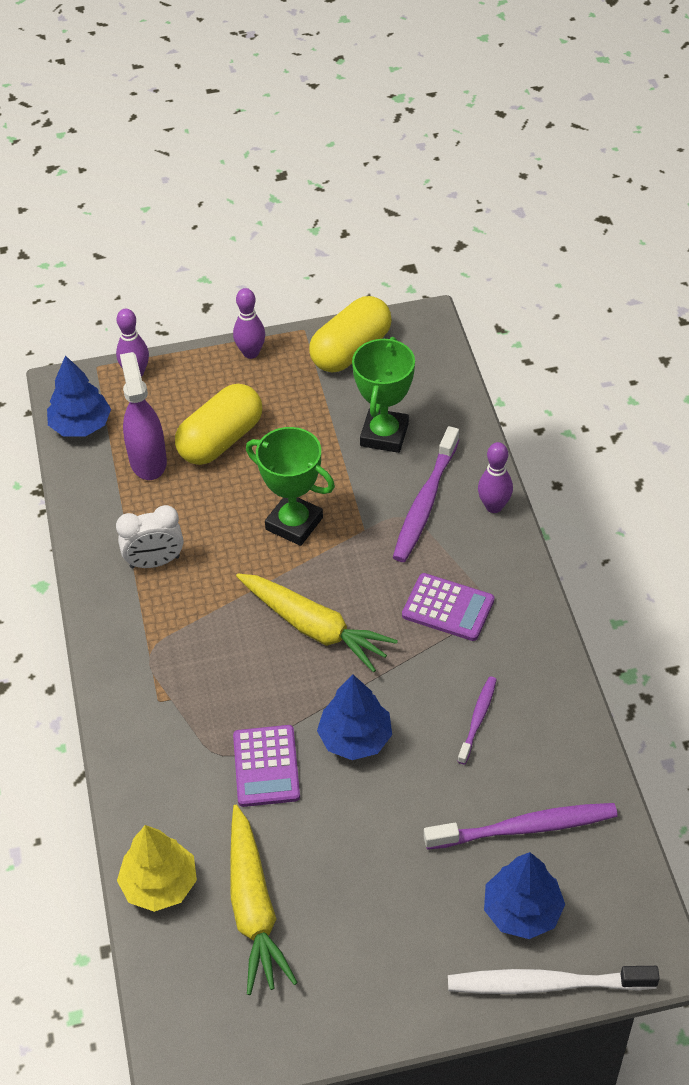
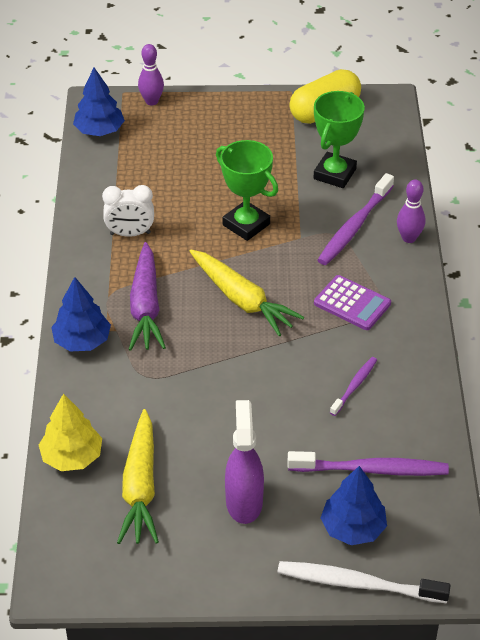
camera: 10 degrees right, 5 degrees down
(148, 460) = (144, 163): purple spray bottle -> purple spray bottle (244, 502)
(199, 659) = (146, 307): none -> purple carrot
(221, 440) = (205, 157): yellow capsule -> none
(251, 353) = (245, 101): purple bowling pin -> none
(266, 766) = (177, 390): purple calculator -> none
(355, 738) = (253, 382): blue tree -> blue tree (82, 341)

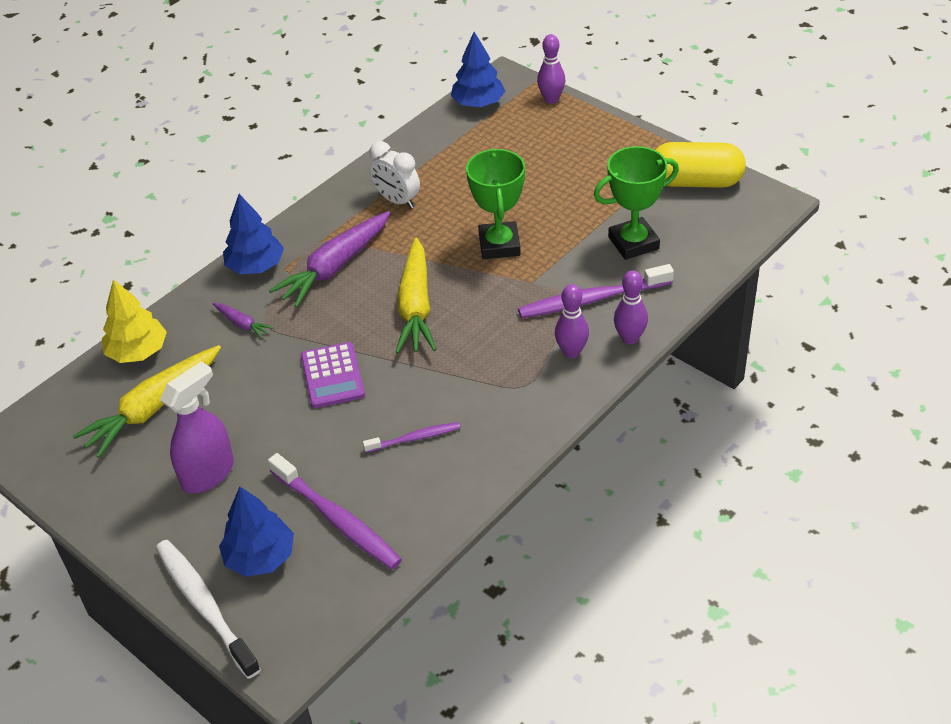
camera: 45 degrees right, 0 degrees up
(129, 387) = (242, 324): none -> purple carrot
(352, 303) = (503, 366): purple calculator -> purple calculator (332, 376)
(384, 268) = (571, 352): none -> purple bowling pin

